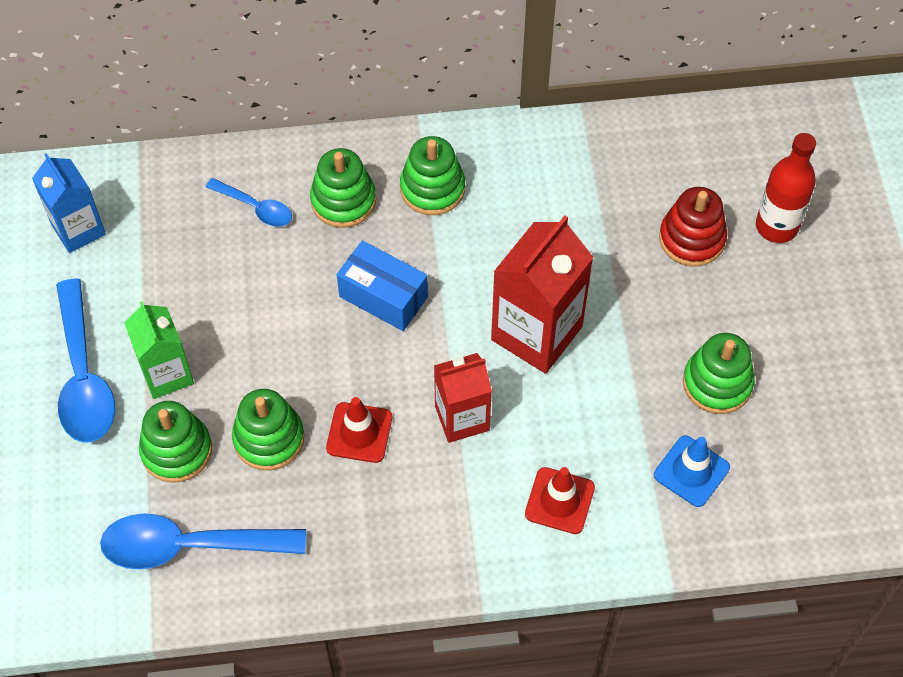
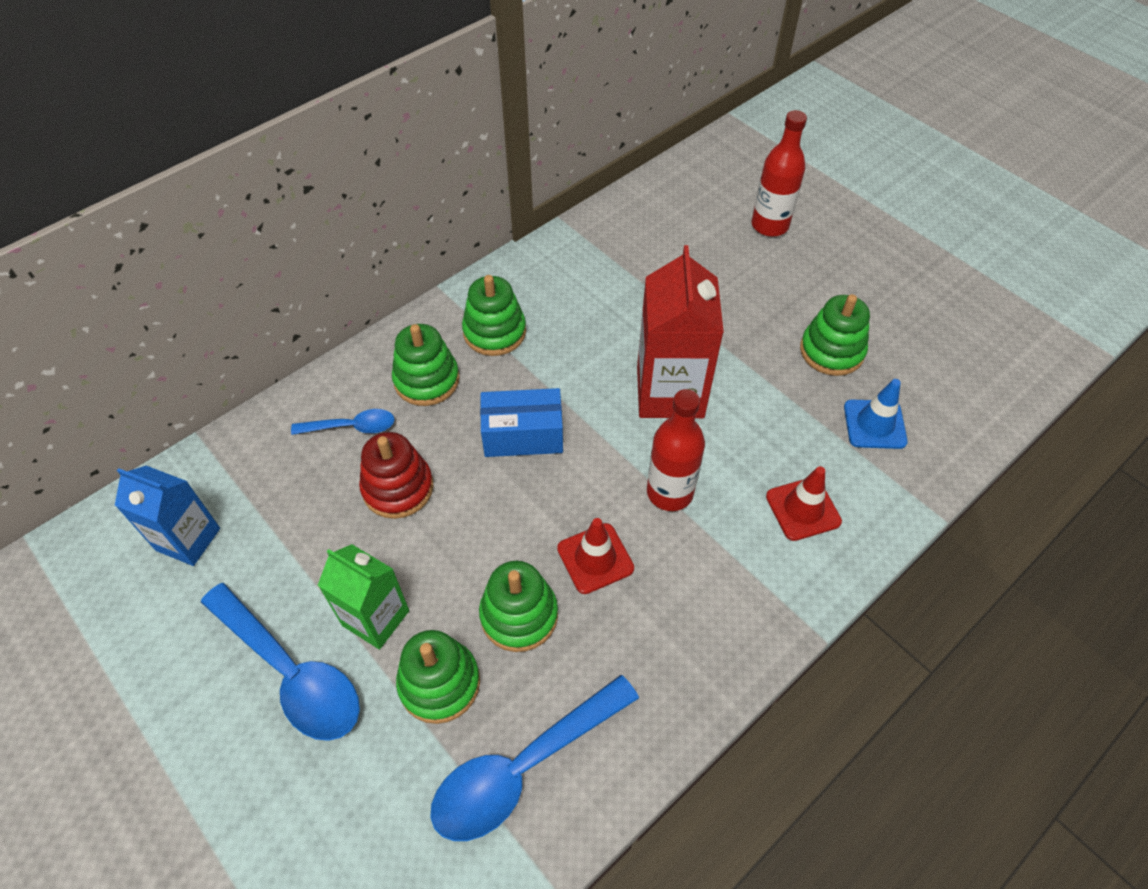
camera: 35 degrees left, 5 degrees down
(462, 418) = (669, 492): red carton -> red bottle
(691, 239) = (721, 264): red stacking toy -> red stacking toy (398, 488)

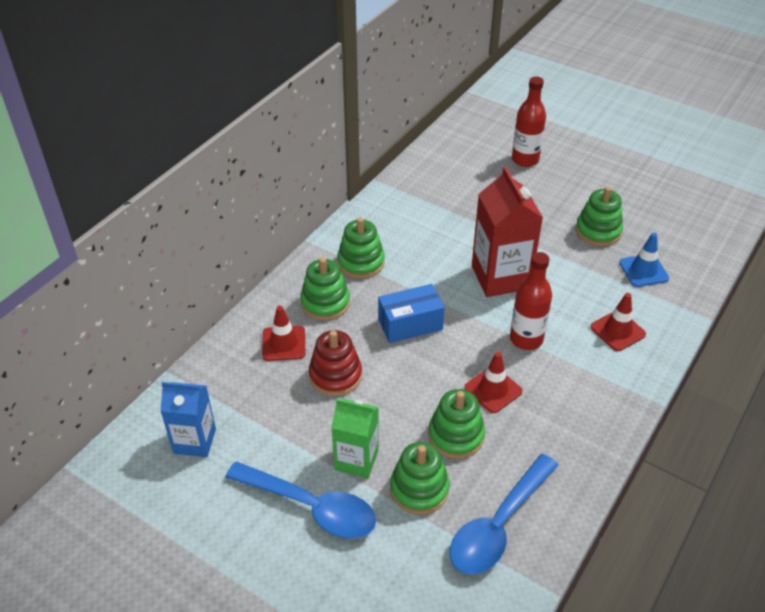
camera: 15 degrees left, 10 degrees down
(351, 427) = (284, 343): blue spoon -> red traffic cone

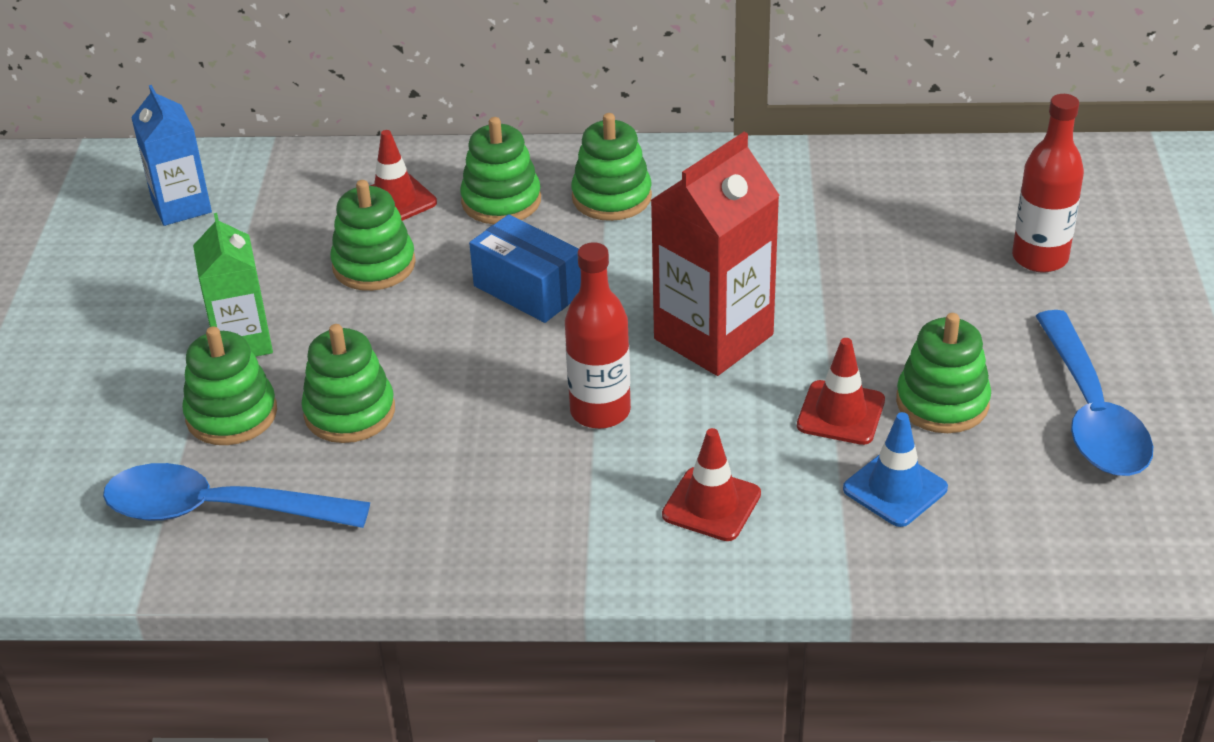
camera: 60 degrees right, 5 degrees down
(311, 507) = (142, 336): blue spoon -> blue spoon (1091, 413)
(335, 375) = (374, 265): red stacking toy -> green stacking toy
(493, 390) = (465, 415): red traffic cone -> red traffic cone (841, 413)

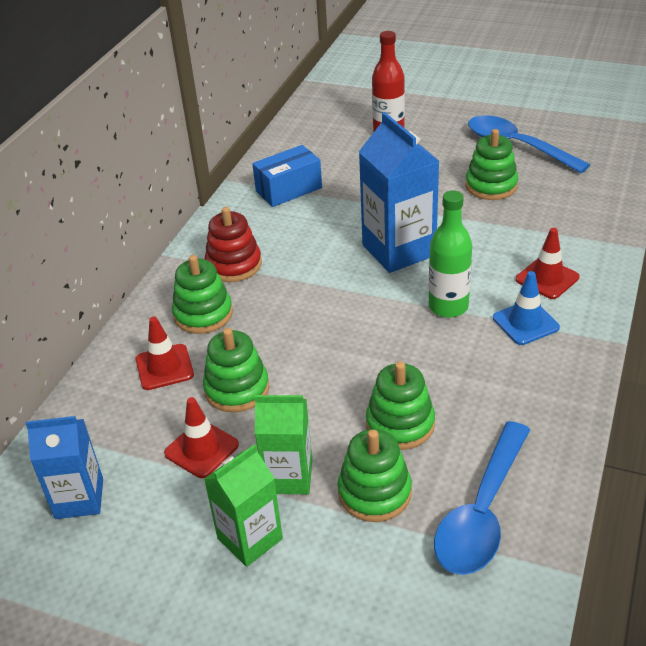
camera: 70 degrees left, 0 degrees up
(148, 337) = (250, 539): none -> green carton
(528, 289) = (310, 317): blue box -> blue box (288, 189)
(600, 411) = (448, 306): red bottle -> green bottle
(611, 197) = (234, 265): green stacking toy -> red stacking toy
(713, 337) = (398, 250): red carton -> blue carton
(841, 413) = (486, 219): red traffic cone -> red traffic cone (201, 449)
(895, 489) = (553, 214): blue traffic cone -> blue traffic cone (525, 323)
(1091, 413) = (517, 146): blue spoon -> blue spoon turned 150 degrees counterclockwise

